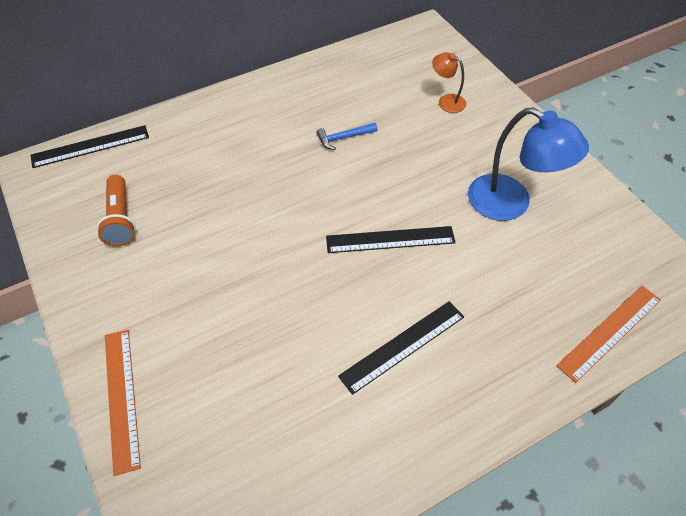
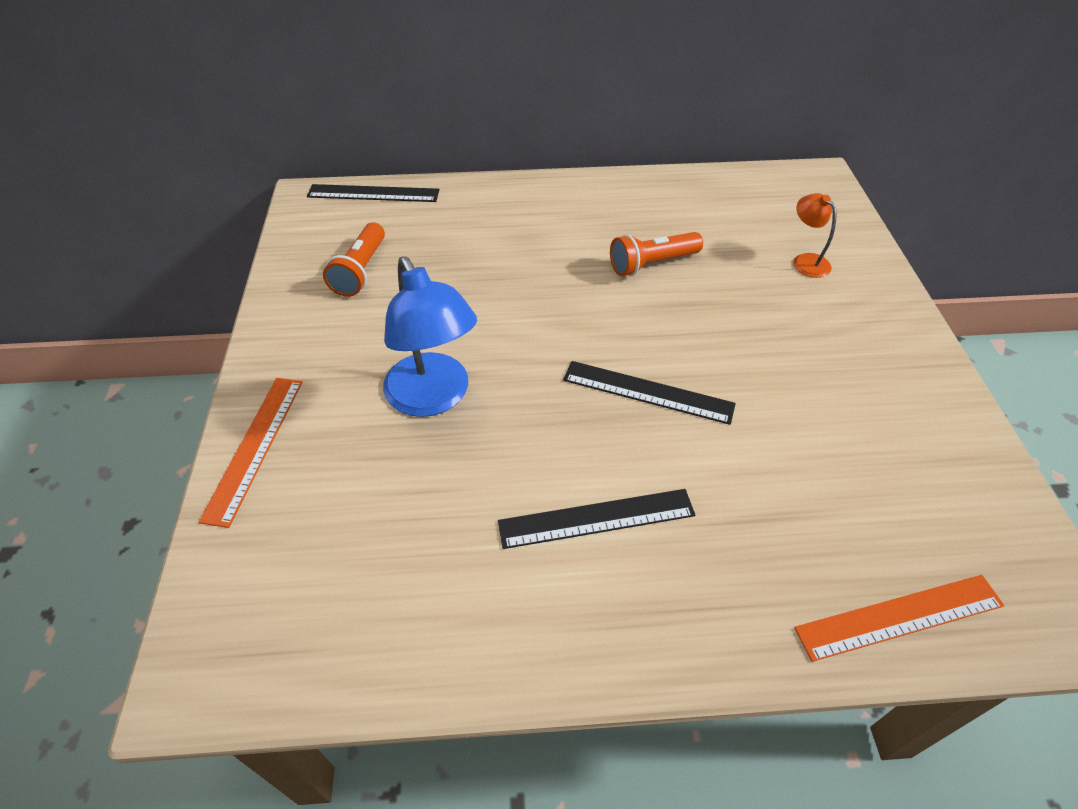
camera: 25 degrees right, 5 degrees down
(343, 138) = (652, 264): blue hammer -> orange flashlight
(510, 204) = (832, 404): blue lamp -> blue lamp (433, 398)

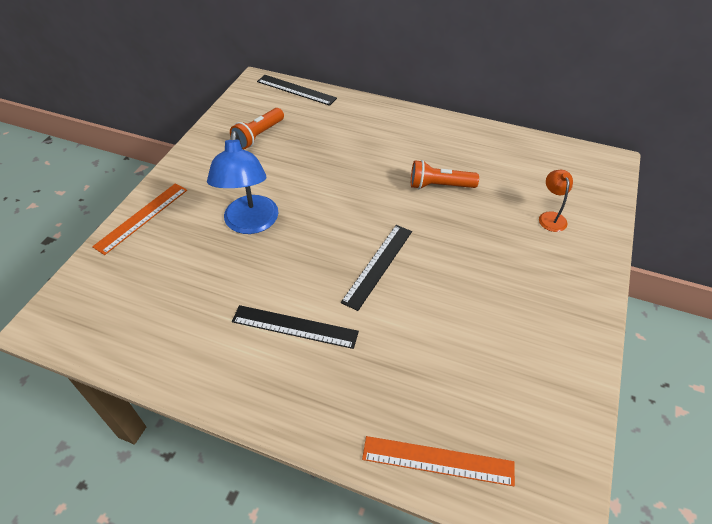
camera: 25 degrees right, 0 degrees up
(647, 392) = (378, 265): black ruler -> black ruler turned 75 degrees clockwise

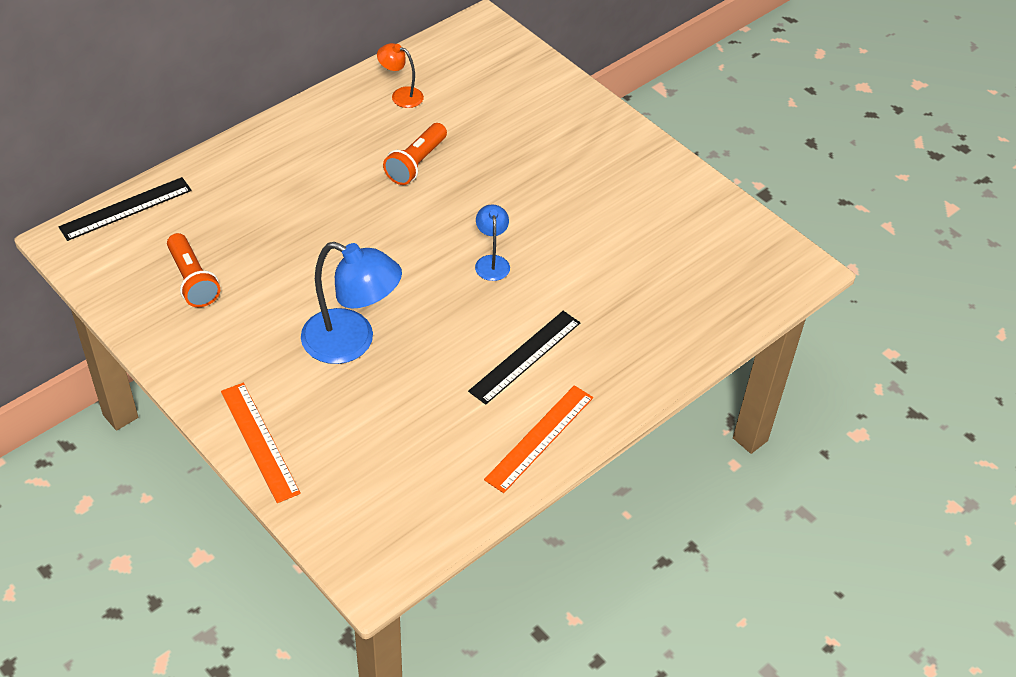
camera: 65 degrees left, 0 degrees up
(378, 265) = (491, 262): black ruler -> blue lamp
(438, 461) = (721, 316): orange ruler -> orange ruler (540, 438)
(551, 217) = (523, 108): orange lamp -> orange lamp (401, 95)

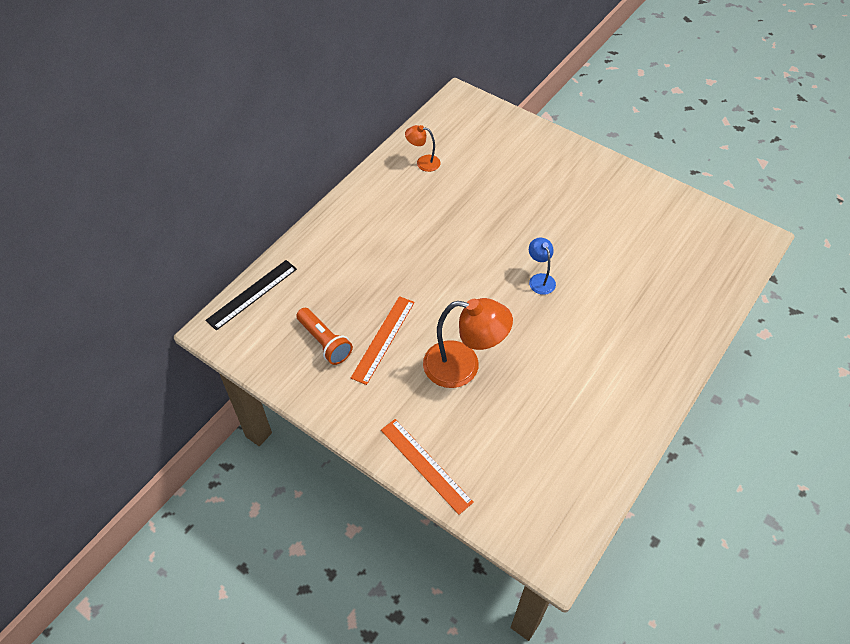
camera: 10 degrees left, 5 degrees up
(351, 342) = (463, 366): blue lamp -> orange lamp
(416, 163) = (455, 213): orange flashlight -> none
(525, 357) = (594, 349): black ruler -> none
(540, 438) = (631, 413): orange ruler -> orange ruler (383, 339)

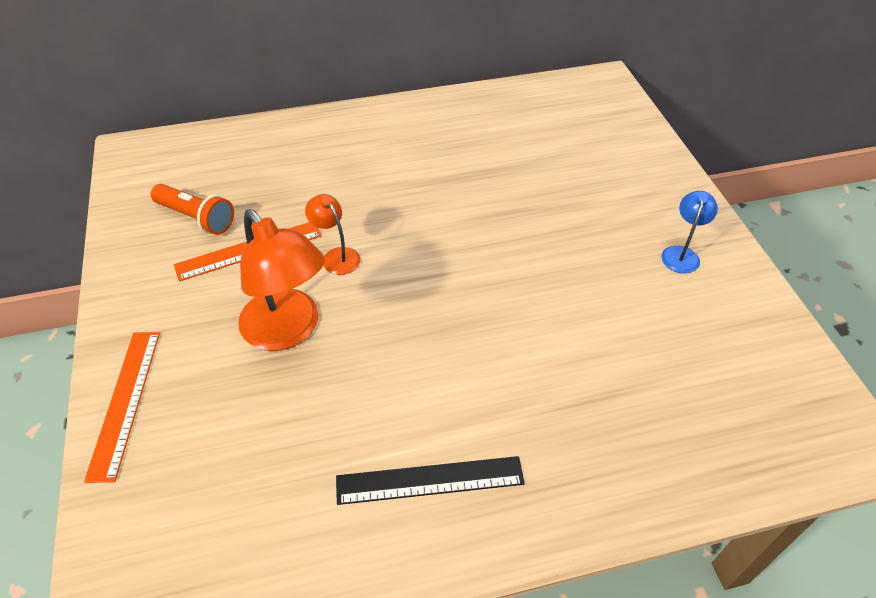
camera: 40 degrees right, 5 degrees down
(252, 294) = (195, 140): black ruler -> black ruler (430, 480)
(325, 342) = (197, 218): orange flashlight -> orange flashlight turned 60 degrees counterclockwise
(423, 162) = (492, 117): orange lamp -> orange lamp (336, 256)
(540, 279) = (482, 299): blue lamp -> blue lamp (681, 254)

